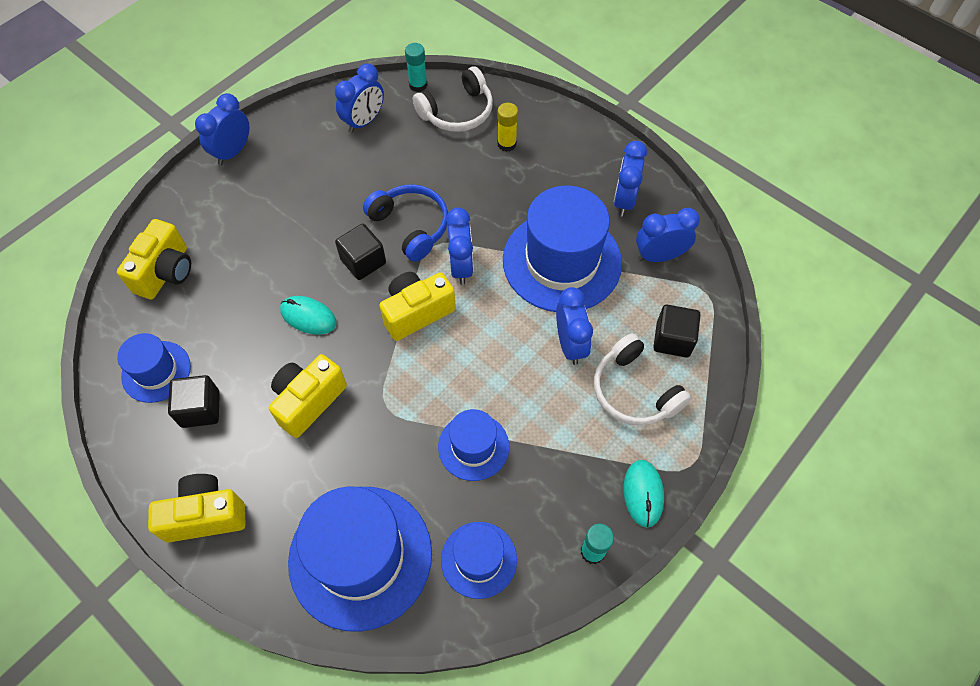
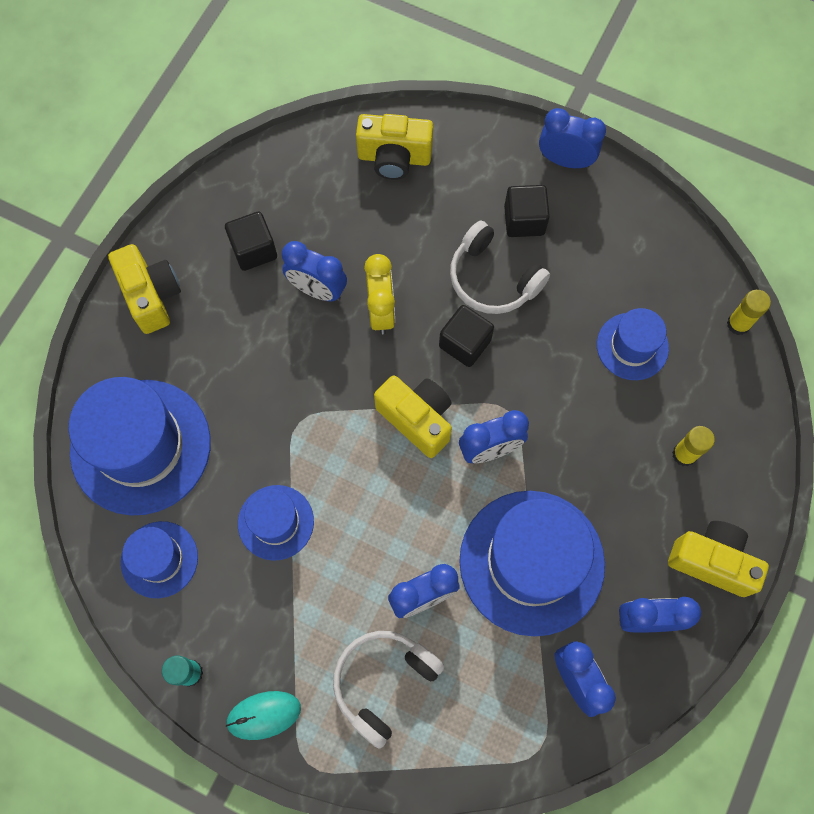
camera: 75 degrees right, 10 degrees up
(156, 371) = (283, 195): blue hat -> blue hat (632, 346)
(308, 316) = (381, 311): turquoise mouse -> yellow clock
(308, 401) = (286, 345): yellow camera -> yellow camera (711, 561)
(364, 121) = (658, 281): blue clock -> blue clock (317, 290)
(410, 226) = (526, 378): blue headphones -> none
(418, 85) = (738, 324): turquoise glue stick -> yellow glue stick
(457, 111) = (713, 382): white headphones -> white headphones (493, 279)
(672, 340) = (462, 716): black cube -> black cube (524, 220)

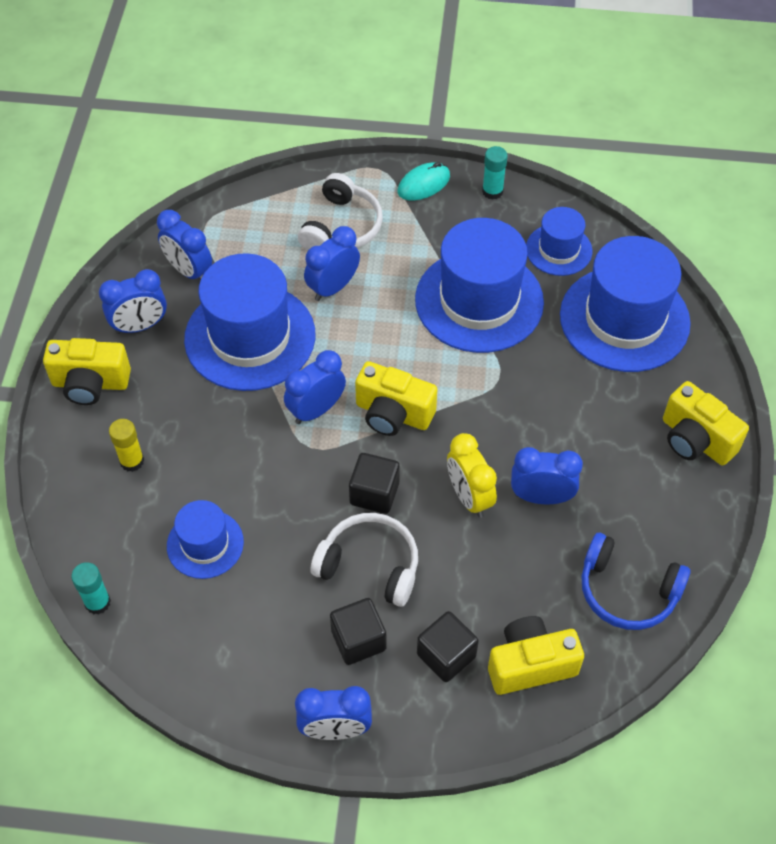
camera: 160 degrees right, 15 degrees down
(254, 250) = (624, 514): black cube -> black cube (446, 655)
(276, 522) = (479, 301): blue hat -> blue hat, size x1.88
(287, 187) = (627, 591): none -> blue headphones
(738, 324) = (97, 602): yellow glue stick -> turquoise glue stick

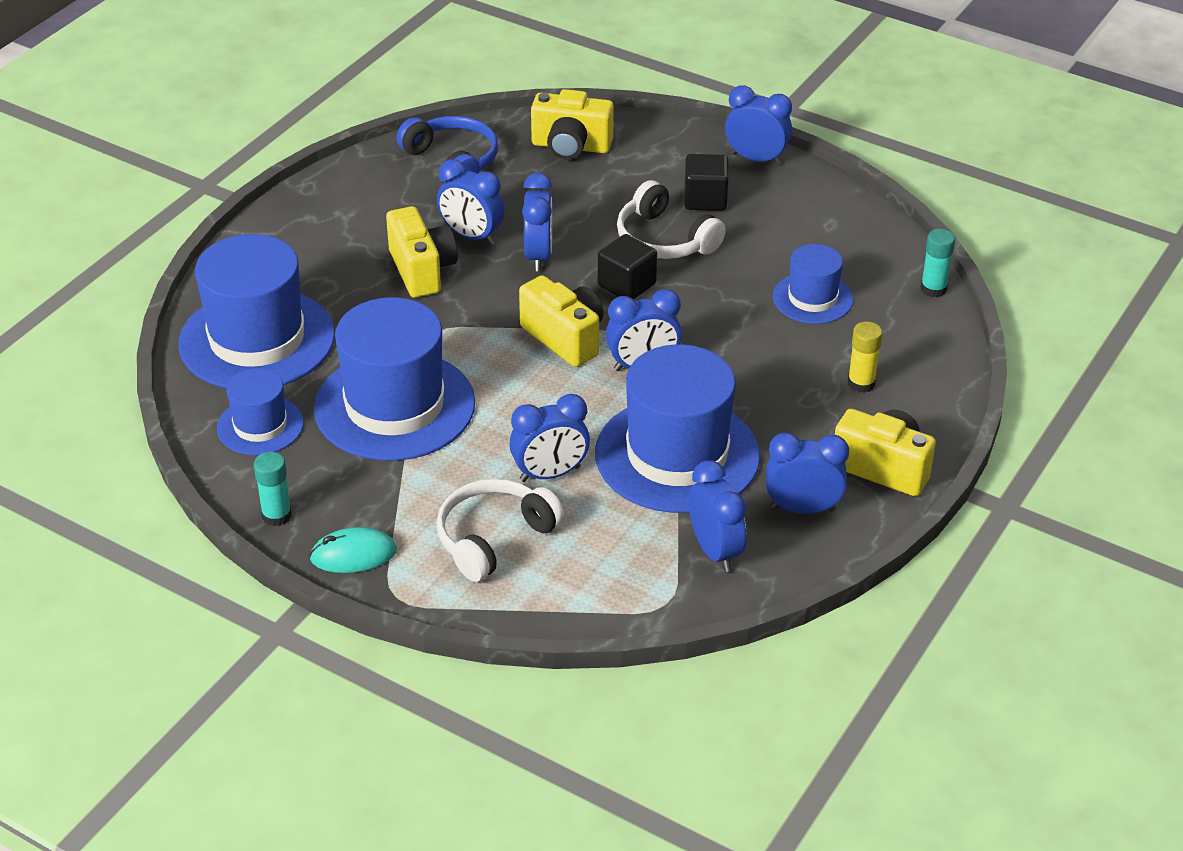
camera: 155 degrees left, 15 degrees down
(446, 655) = (636, 170): black cube -> none
(469, 497) = (538, 256): yellow clock -> blue clock
(695, 440) = (291, 230): yellow camera -> yellow camera (422, 270)

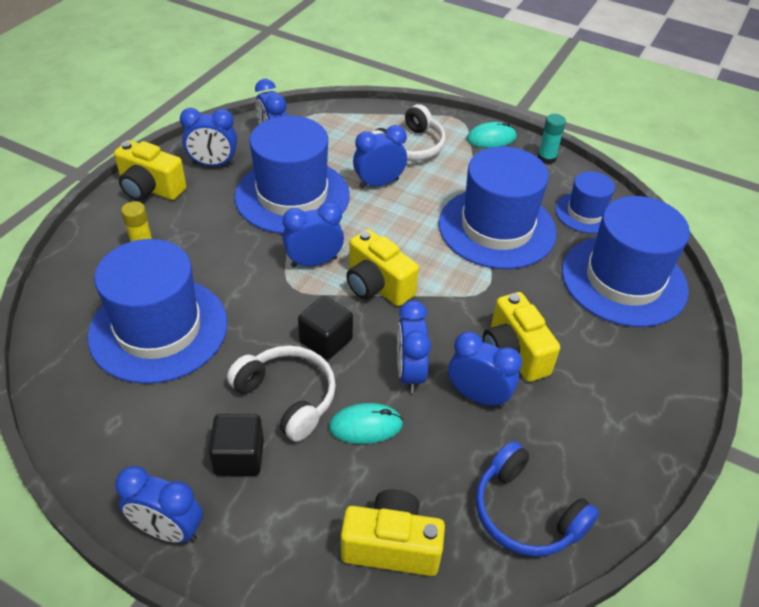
camera: 175 degrees right, 5 degrees up
(587, 217) = (365, 426): none -> turquoise mouse
(812, 298) = (158, 329): blue hat -> blue hat, size x1.88
(933, 289) = (42, 342): turquoise glue stick -> none

